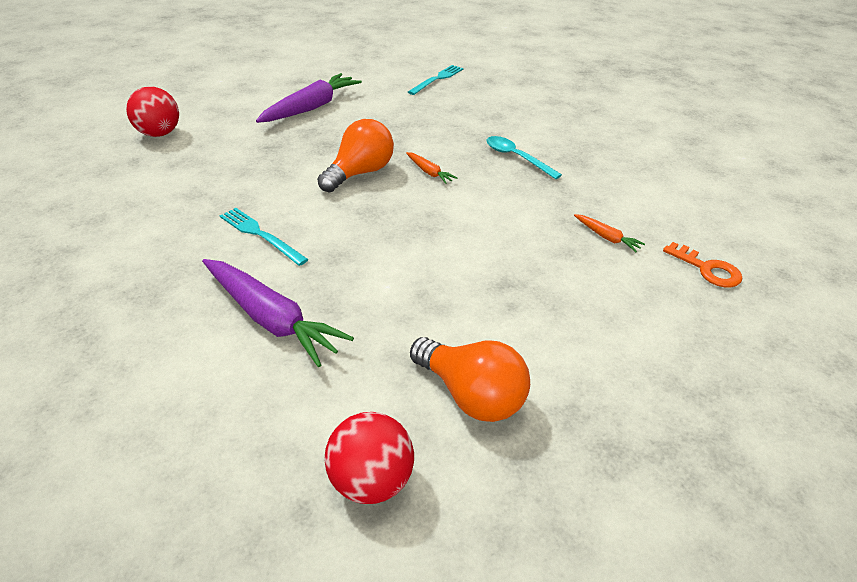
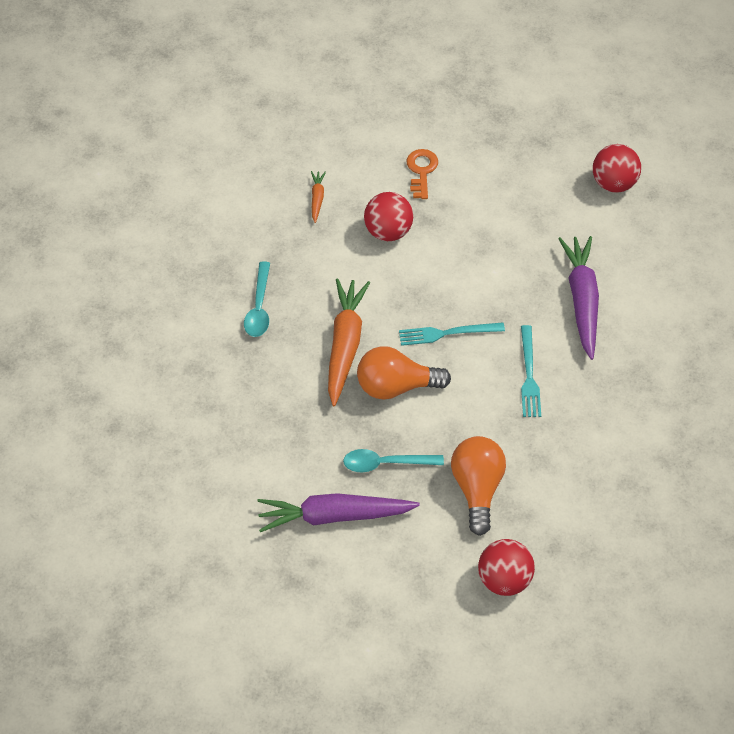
camera: 130 degrees left, 15 degrees up
(311, 139) = (386, 463): none -> turquoise spoon
(429, 172) = (345, 345): orange carrot -> orange carrot, size x2.18
(437, 79) = (159, 470): turquoise fork -> turquoise fork (447, 333)
(471, 395) = (527, 181): orange light bulb -> orange light bulb (477, 488)
(518, 253) = (388, 231): none -> red ball
(707, 269) = (299, 137): orange key -> orange key (421, 171)

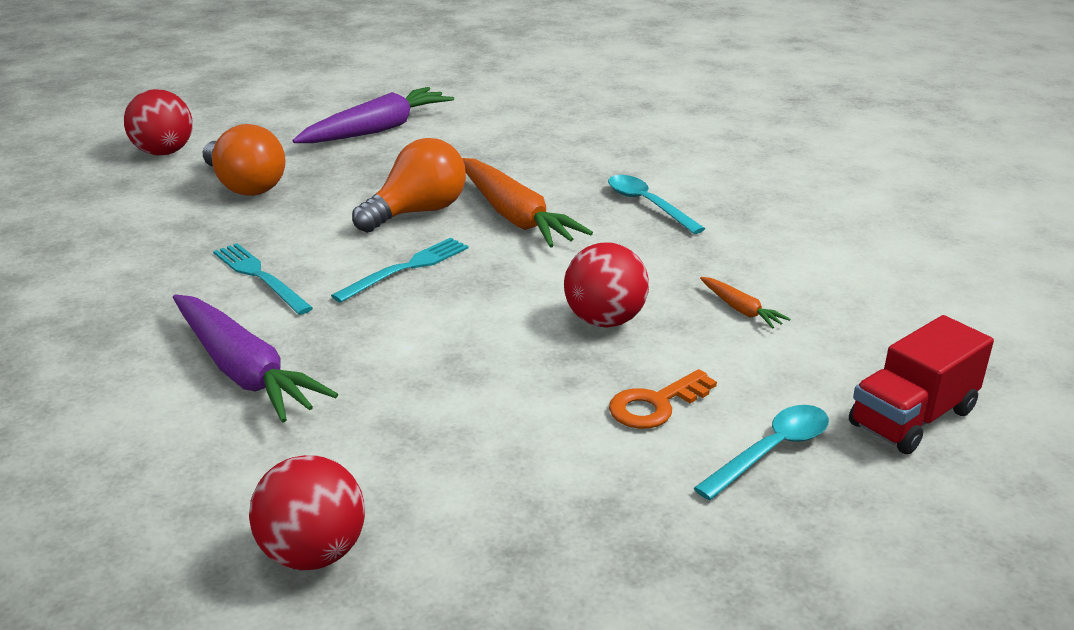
camera: 140 degrees right, 25 degrees down
(329, 104) = (912, 418): none -> red truck
(386, 463) = (364, 168): turquoise spoon -> turquoise spoon (771, 451)
(421, 171) = (656, 405): orange key -> orange key turned 90 degrees clockwise

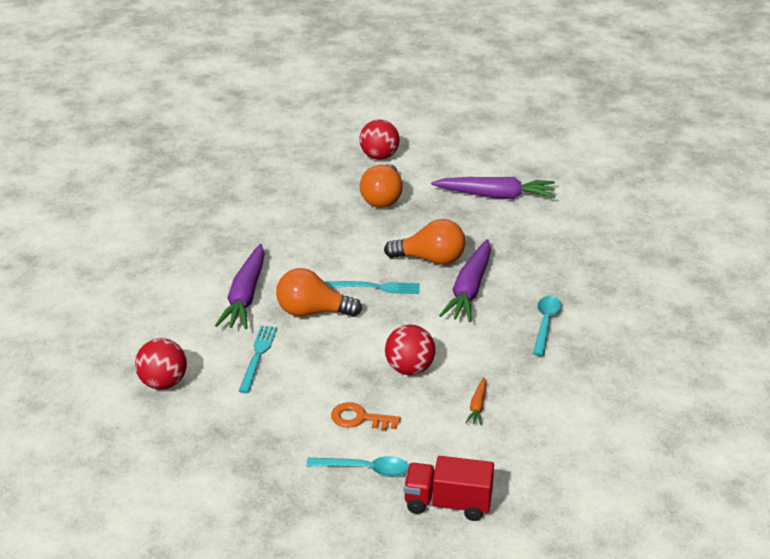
camera: 50 degrees right, 5 degrees up
(260, 277) = (315, 254): turquoise fork -> turquoise fork (258, 356)
(374, 335) = (312, 312): none -> orange light bulb
(514, 216) = (469, 289): orange carrot -> purple carrot

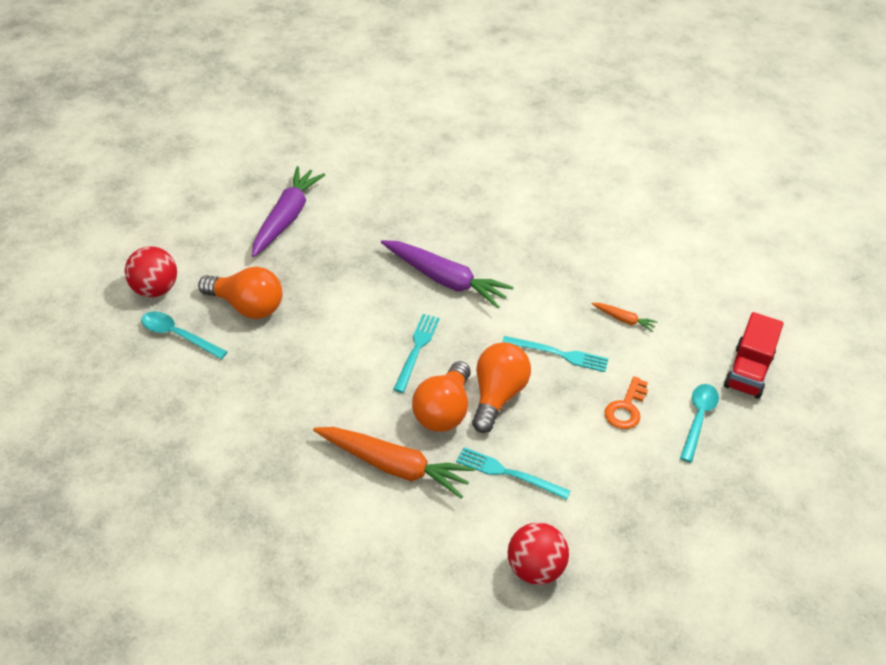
camera: 80 degrees left, 10 degrees up
(245, 296) = (393, 467): purple carrot -> orange carrot
(409, 368) = (559, 354): red ball -> turquoise fork
(430, 259) = (382, 296): orange light bulb -> orange light bulb (497, 396)
(546, 324) = (516, 243): turquoise spoon -> turquoise spoon (178, 335)

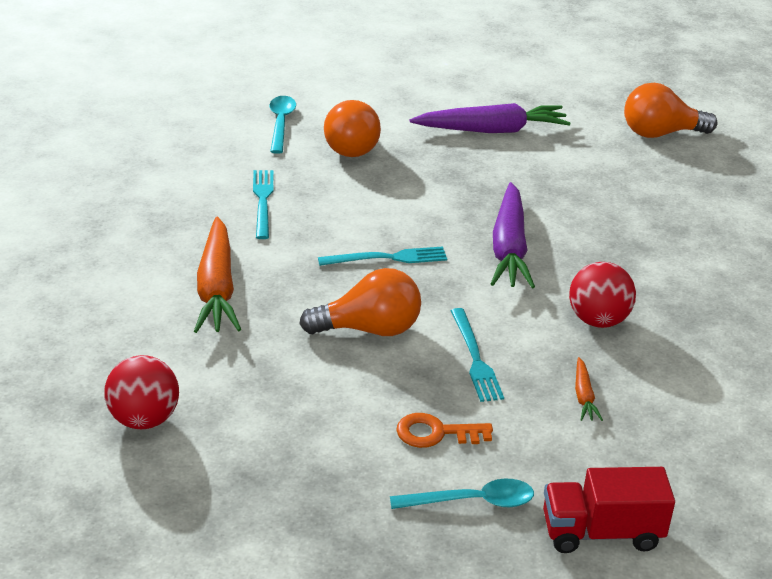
camera: 65 degrees right, 10 degrees down
(154, 289) = (325, 95): red ball -> red ball (598, 320)
(443, 411) = (316, 298): orange light bulb -> orange light bulb (660, 133)
(508, 473) = (264, 366): turquoise fork -> turquoise fork (263, 201)

